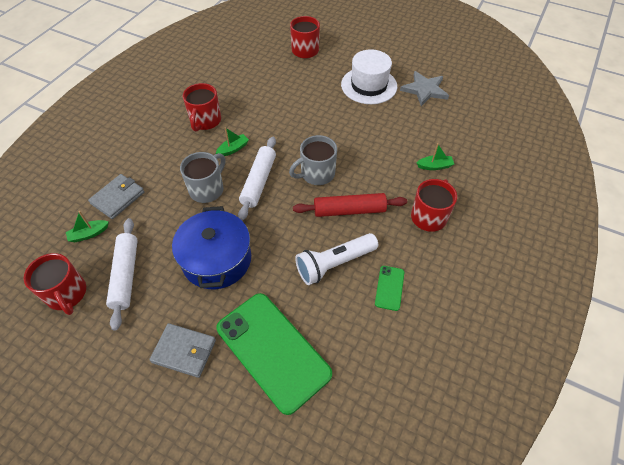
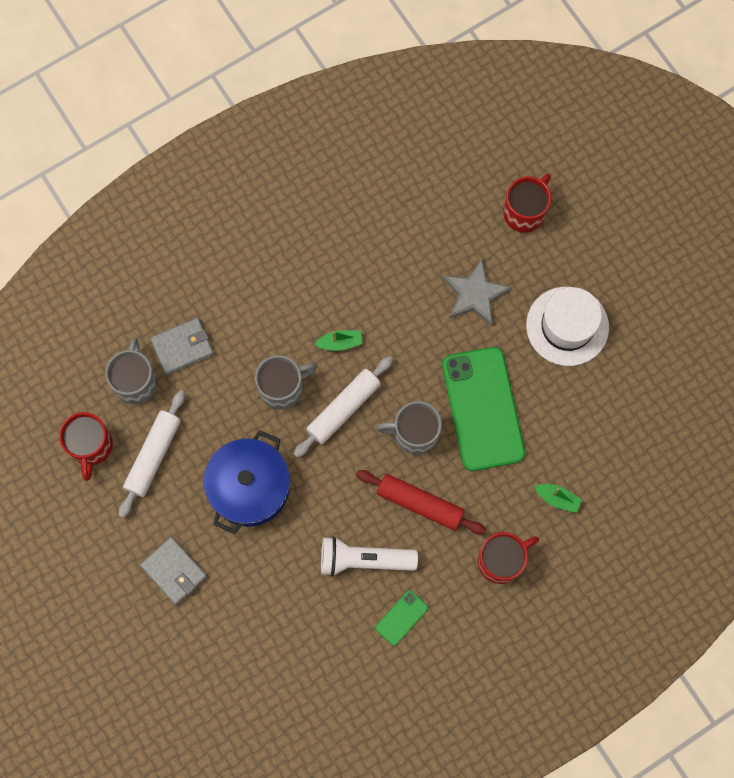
camera: 30 degrees right, 20 degrees up
(89, 234) = (136, 381): green boat -> grey mug
(205, 121) = (329, 278): red mug -> none
(273, 350) = (253, 617): green phone -> green phone (483, 409)
(424, 90) = (634, 373): grey star -> grey star (475, 294)

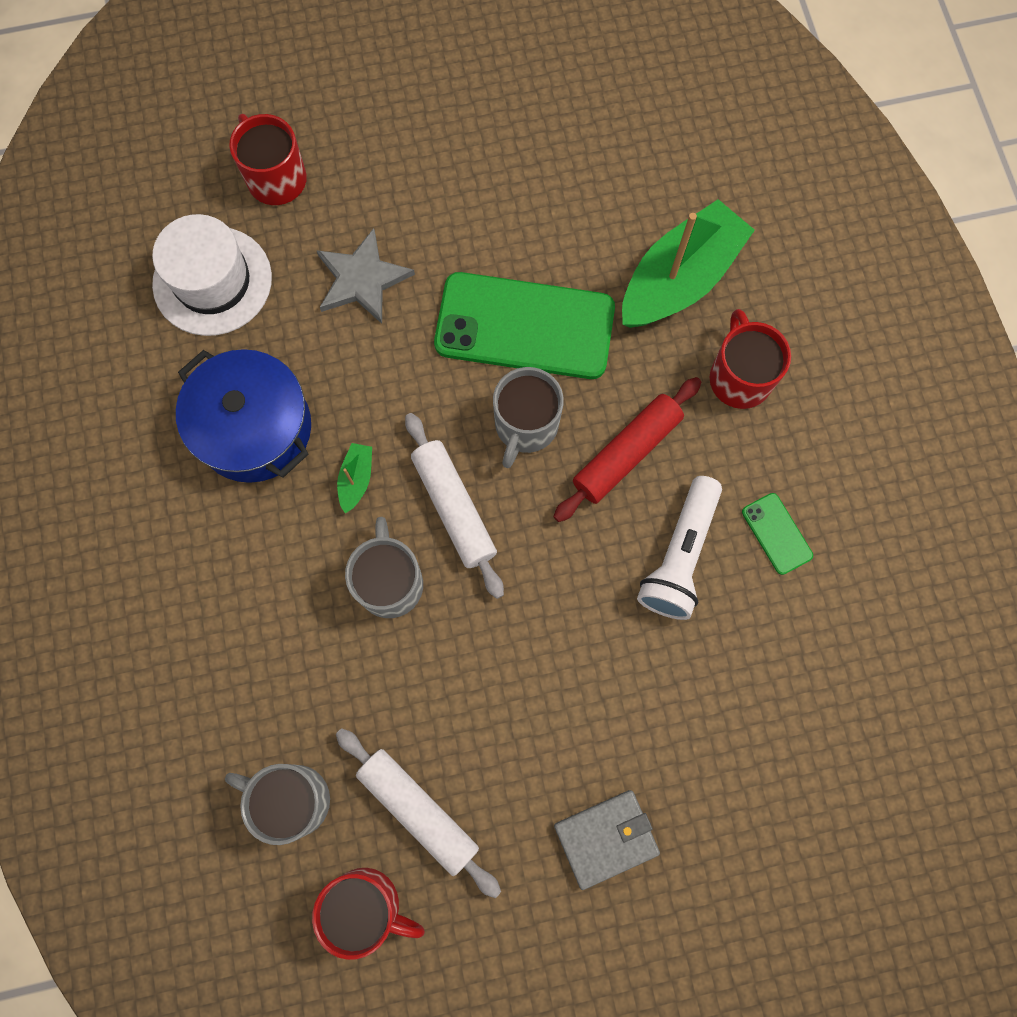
camera: 70 degrees left, 0 degrees up
(182, 347) = (268, 708): grey wallet -> none
(249, 487) = (519, 681): blue pot -> blue pot (254, 428)
(557, 498) = (679, 279): green boat -> green boat, size x2.41
(567, 326) = (453, 184): white hat -> white hat (212, 281)

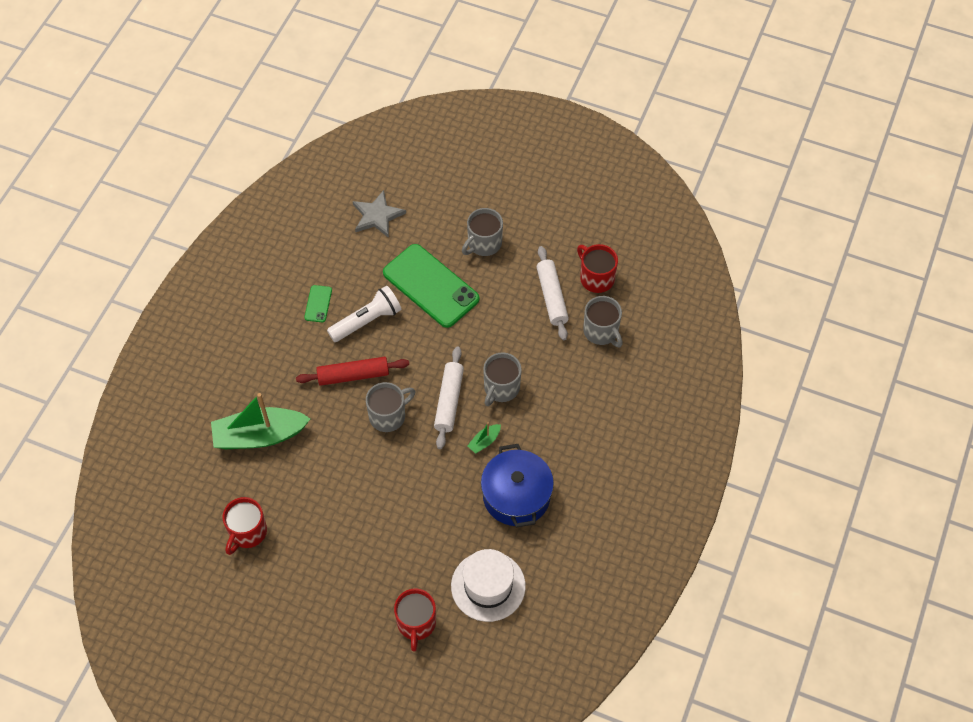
camera: 145 degrees left, 15 degrees down
(362, 279) = (412, 537): grey star -> grey star (377, 216)
(524, 326) = (351, 461): green phone -> green phone (430, 286)
(606, 838) = (483, 244): grey wallet -> grey mug
(739, 377) = (274, 375): red mug -> red mug (247, 532)

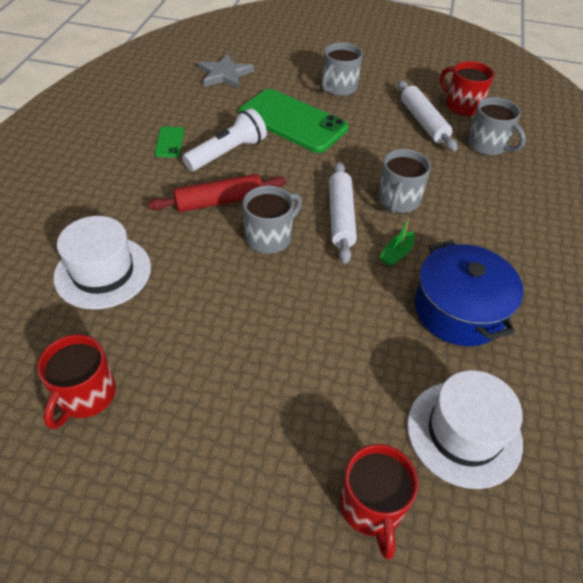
camera: 10 degrees left, 10 degrees down
(259, 436) = (103, 272): green boat -> white hat

